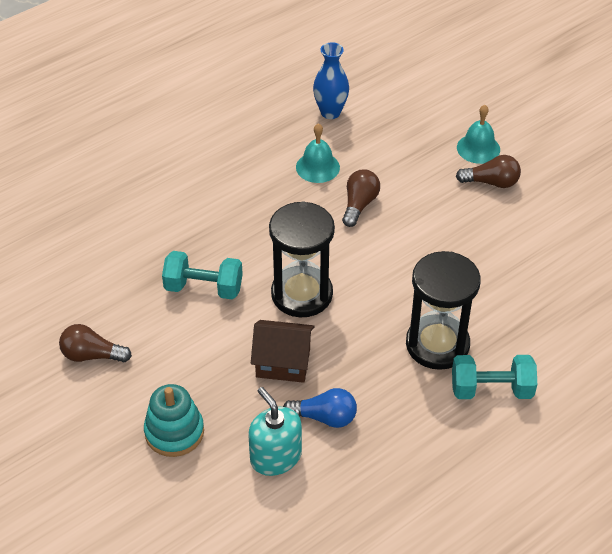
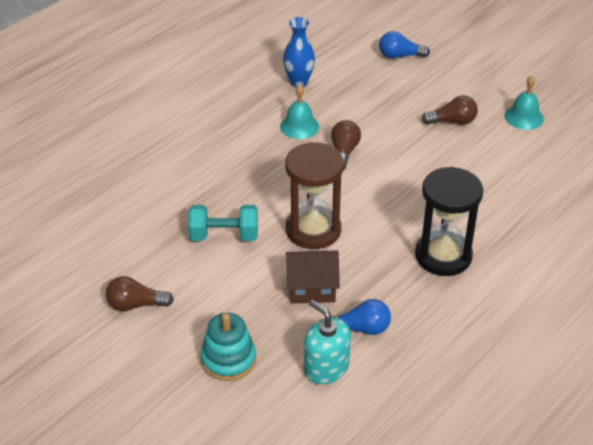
camera: 10 degrees left, 5 degrees down
(302, 294) = (313, 230): black hourglass -> brown hourglass
(453, 93) = (400, 56): none -> blue light bulb
(478, 148) = (433, 96): turquoise bell -> turquoise bell (524, 117)
(491, 389) = (500, 286): turquoise dumbbell -> none

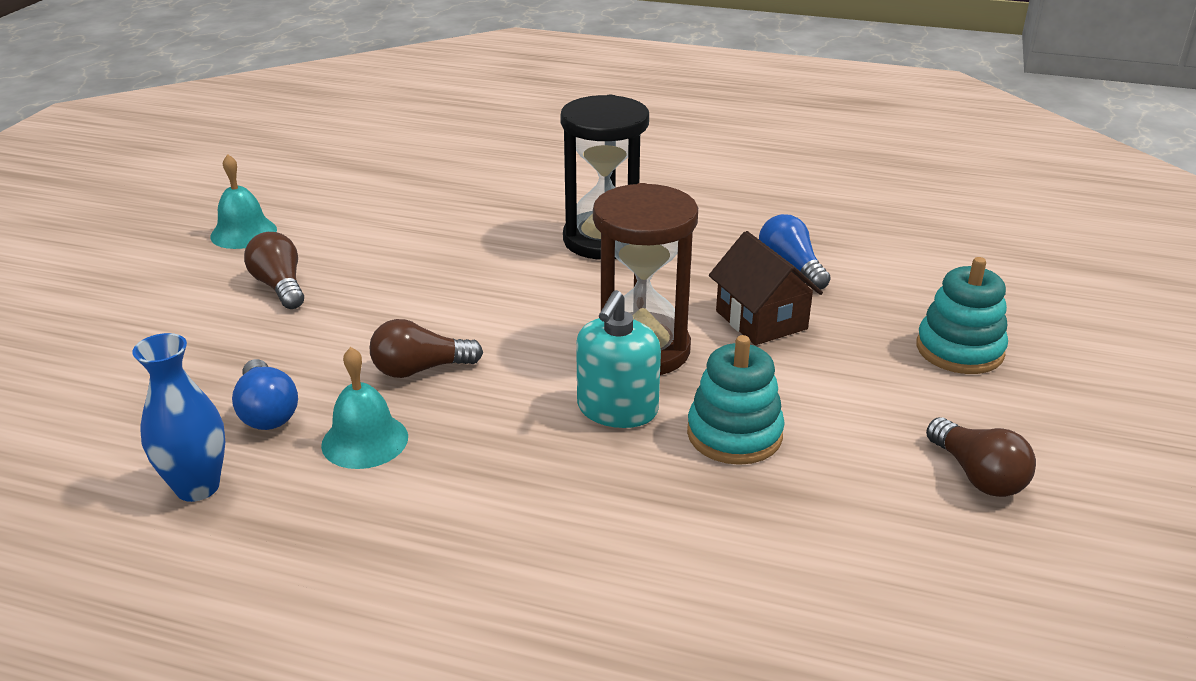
camera: 115 degrees left, 10 degrees down
(224, 236) = (734, 434): turquoise dumbbell -> turquoise stacking toy
(326, 367) = (879, 276): turquoise soap dispenser -> turquoise soap dispenser (617, 409)
(400, 56) = (66, 379): blue light bulb -> blue light bulb (267, 412)

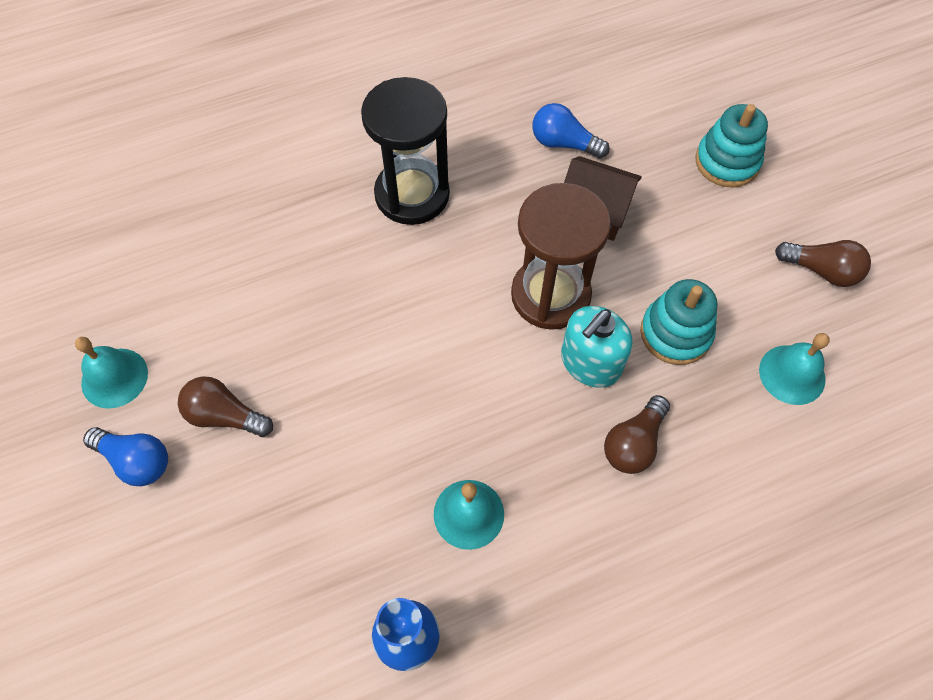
camera: 40 degrees left, 30 degrees up
(267, 412) = (373, 542): blue light bulb -> blue light bulb (136, 461)
(420, 369) = (430, 422): brown light bulb -> brown light bulb (634, 443)
(617, 409) = (590, 362): turquoise soap dispenser -> turquoise soap dispenser turned 60 degrees clockwise
(831, 532) = (792, 374): none -> turquoise bell

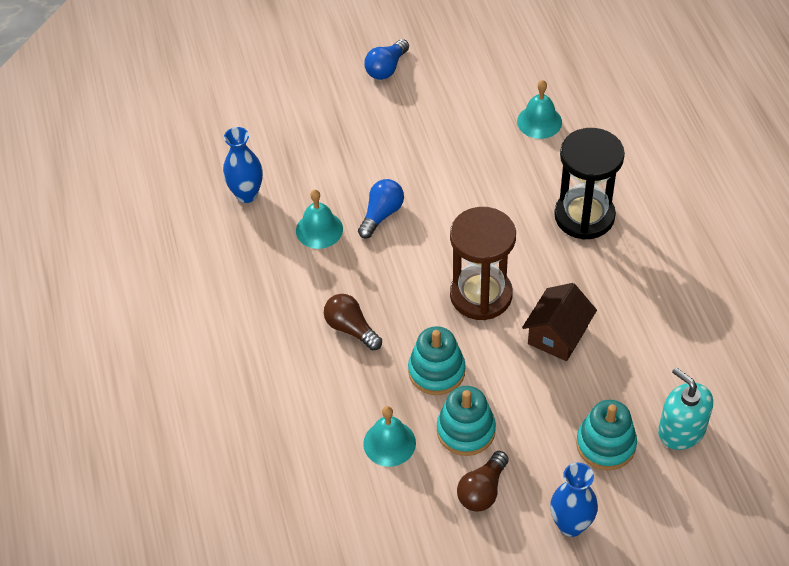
camera: 100 degrees right, 10 degrees down
(114, 378) = (446, 55): turquoise bell -> turquoise bell (539, 121)
(225, 416) = (410, 109): brown light bulb -> none
(564, 143) = (632, 324): blue light bulb -> blue light bulb (381, 214)
(590, 362) = (419, 312): turquoise soap dispenser -> turquoise soap dispenser (681, 430)
(749, 294) = (466, 430): none -> turquoise stacking toy
(833, 187) = (571, 525): none -> blue vase

